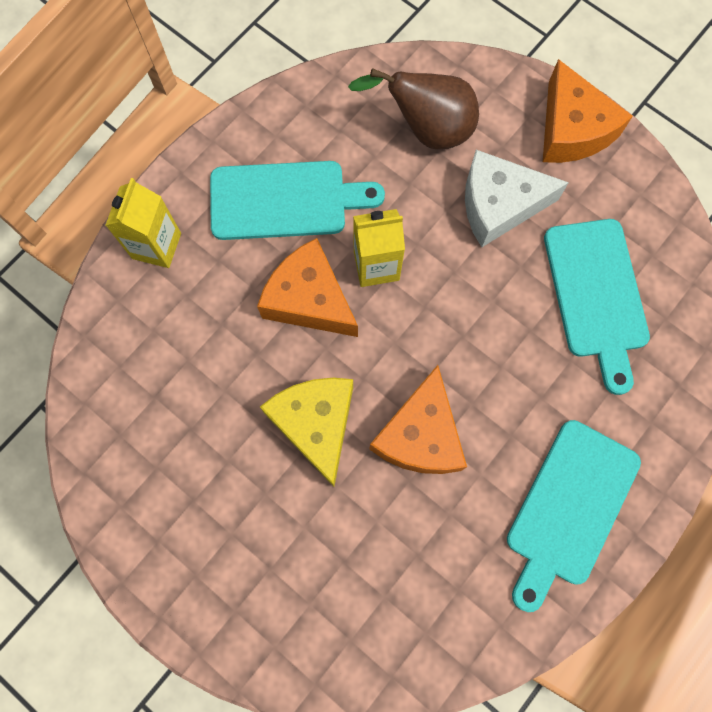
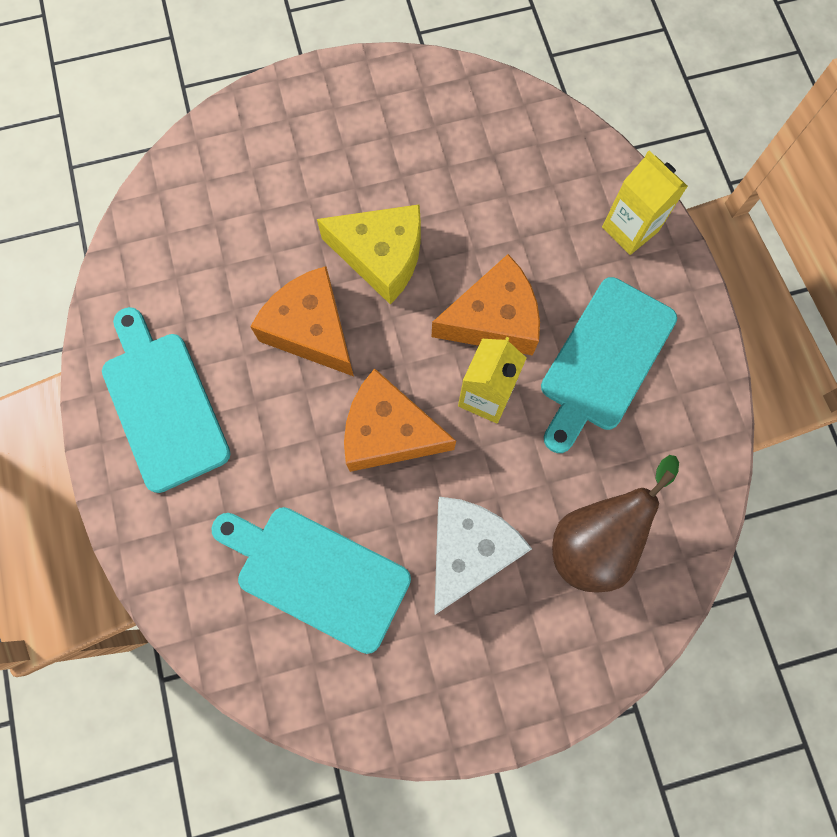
camera: 125 degrees right, 0 degrees up
(572, 130) = (499, 691): orange cheese -> orange cheese (388, 432)

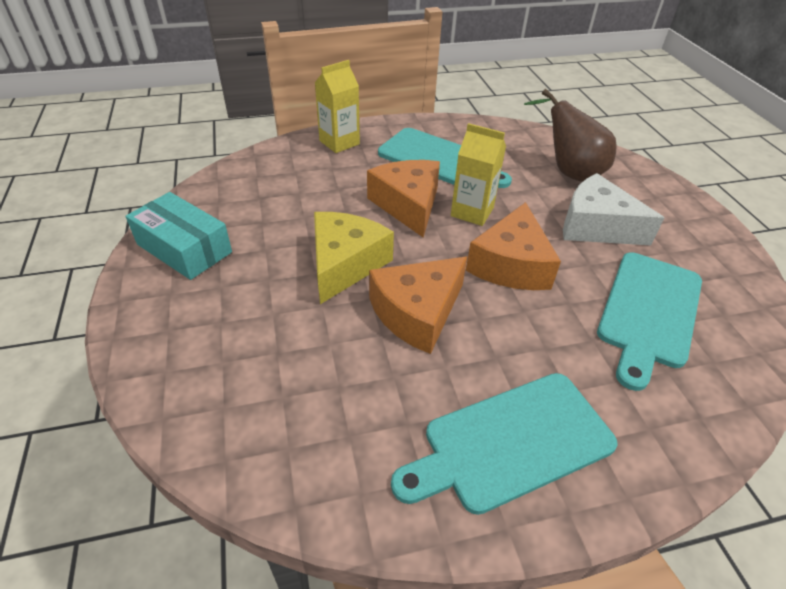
camera: 90 degrees left, 30 degrees down
(398, 102) = (184, 248): none -> turquoise box

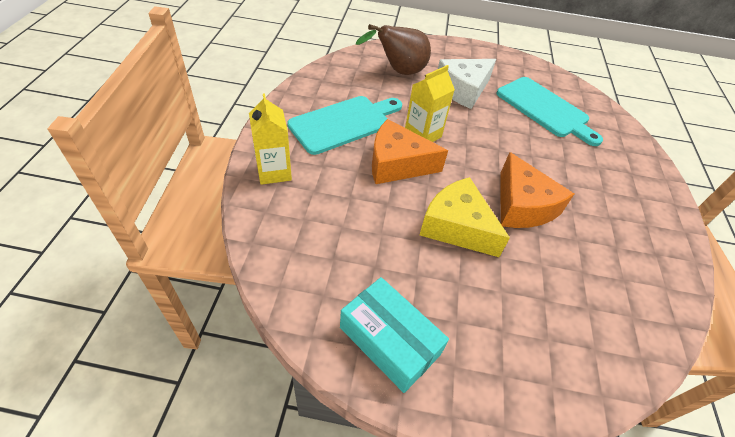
camera: 70 degrees left, 5 degrees up
(184, 248) = (389, 341): turquoise box -> turquoise box turned 75 degrees clockwise
(511, 265) = (487, 142): orange cheese -> none
(511, 442) = (632, 206): turquoise cutting board -> none

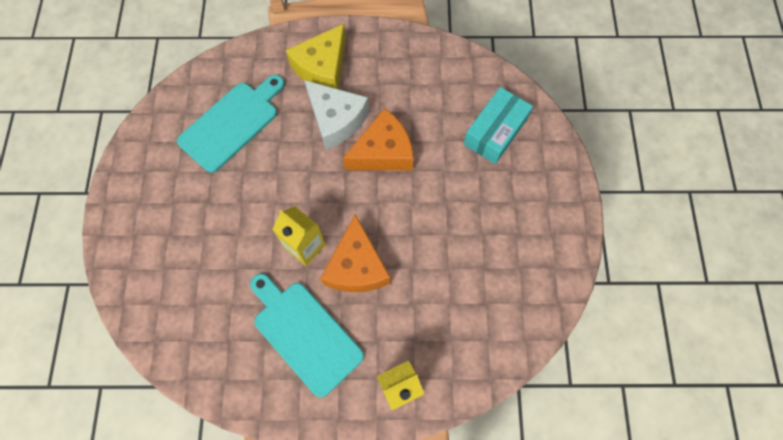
camera: 95 degrees left, 20 degrees up
(389, 341) = (544, 247): turquoise box -> turquoise box (495, 132)
(398, 72) = (188, 287): brown pear -> none
(456, 227) = (423, 206): yellow cheese -> yellow cheese (322, 68)
(463, 90) = (212, 208): white cheese -> white cheese (336, 120)

